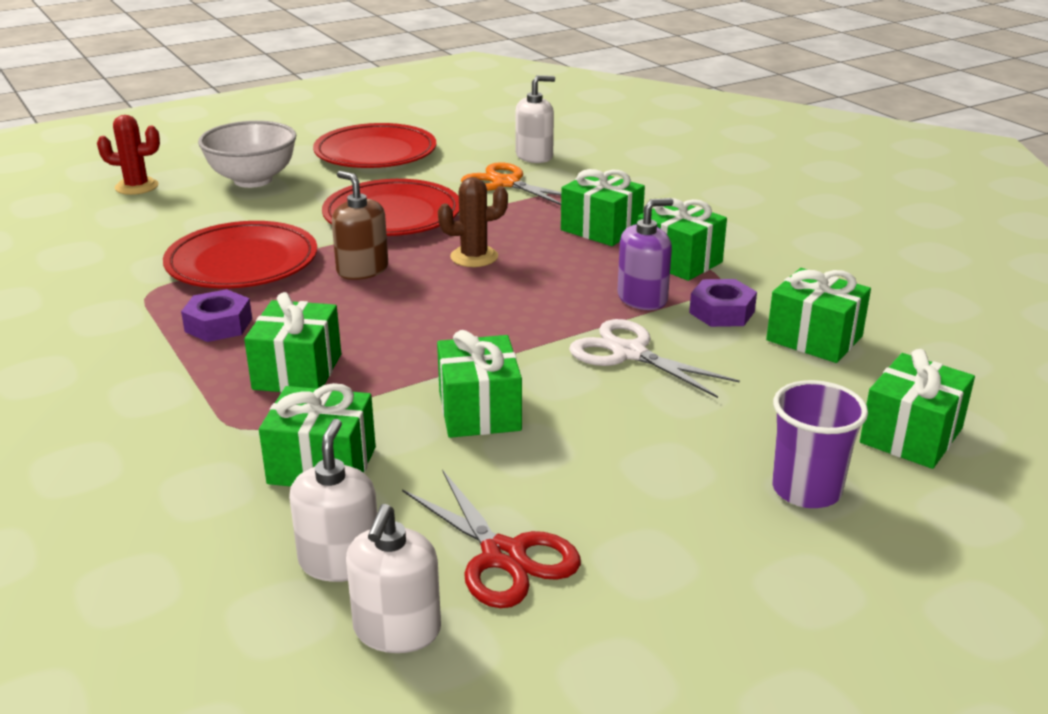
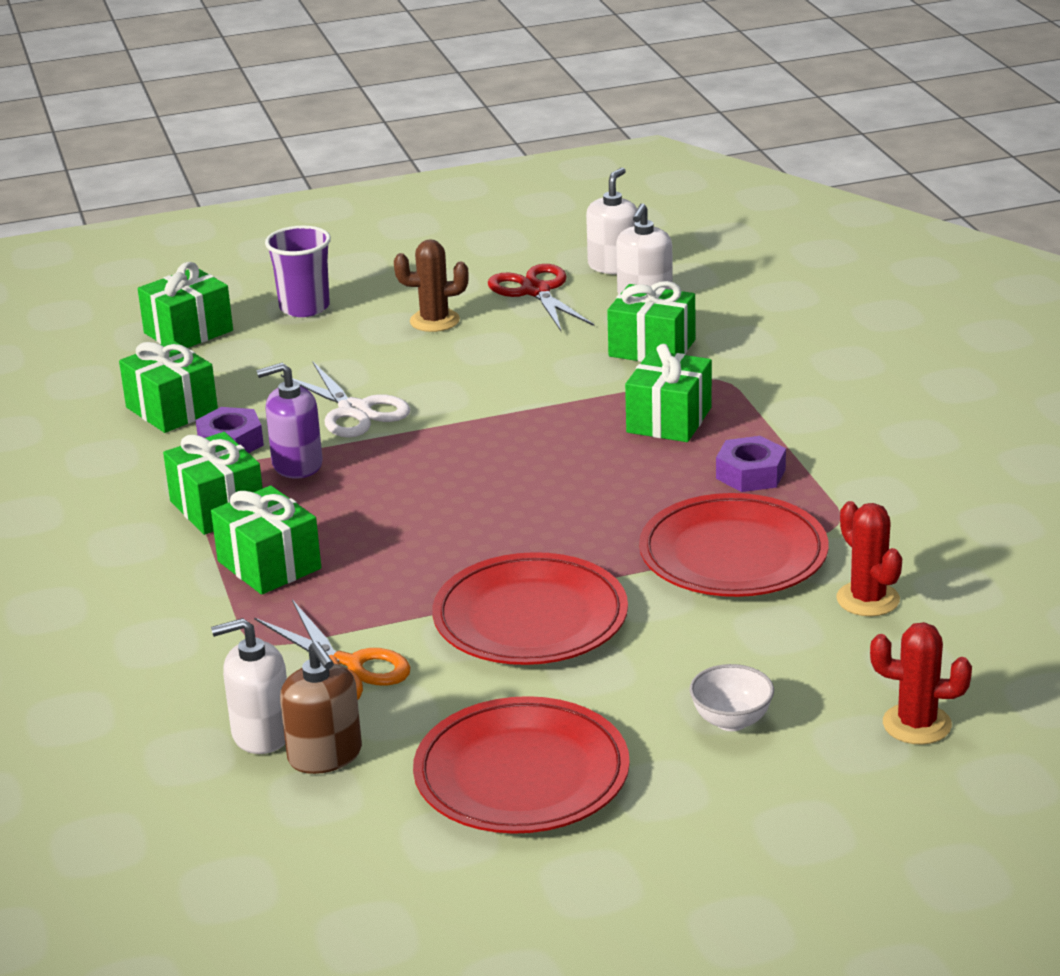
camera: 165 degrees left, 0 degrees up
(143, 243) = (868, 599): none -> red cactus
(253, 180) = (731, 721): white bowl -> white bowl, size x0.54
(362, 270) = (588, 530): brown soap dispenser -> brown soap dispenser (325, 755)
(474, 257) = (450, 536): brown cactus -> brown cactus (434, 321)
(479, 411) = (515, 375): green gift -> none

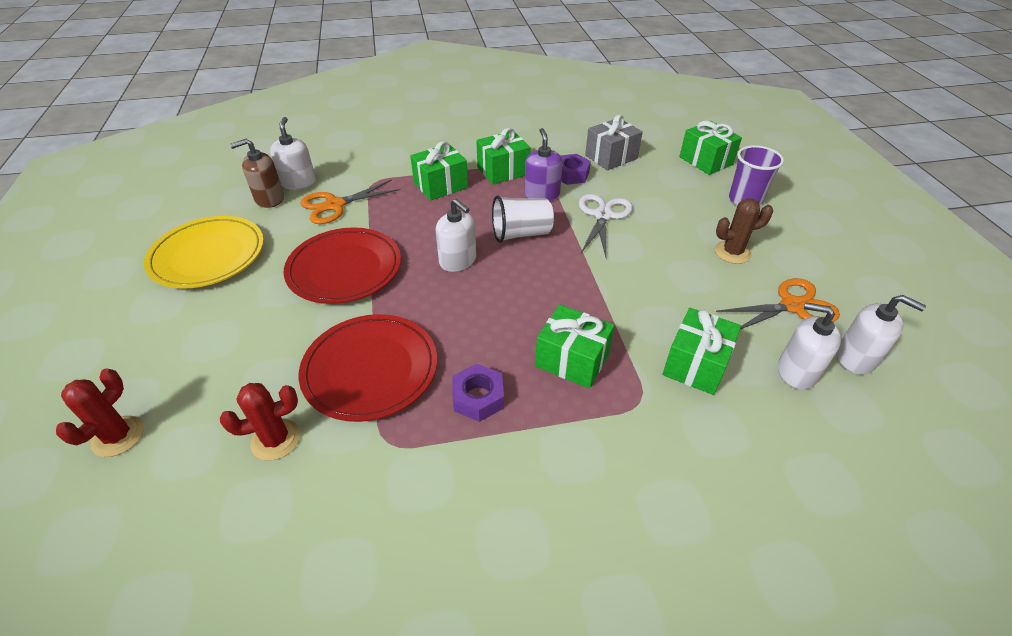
camera: 95 degrees right, 15 degrees up
(172, 409) = (611, 157): green gift -> grey gift
(354, 411) = (603, 215): white scissors -> white scissors turned 135 degrees clockwise
(411, 474) = (521, 234): none -> white cup
(434, 321) = (732, 252): brown cactus -> brown cactus turned 75 degrees clockwise
(489, 520) = (458, 261): none -> white soap dispenser
(521, 775) = (208, 256): red plate -> yellow plate
(536, 291) = (793, 306): red scissors -> orange scissors
(731, 721) = (192, 341): white bowl -> none

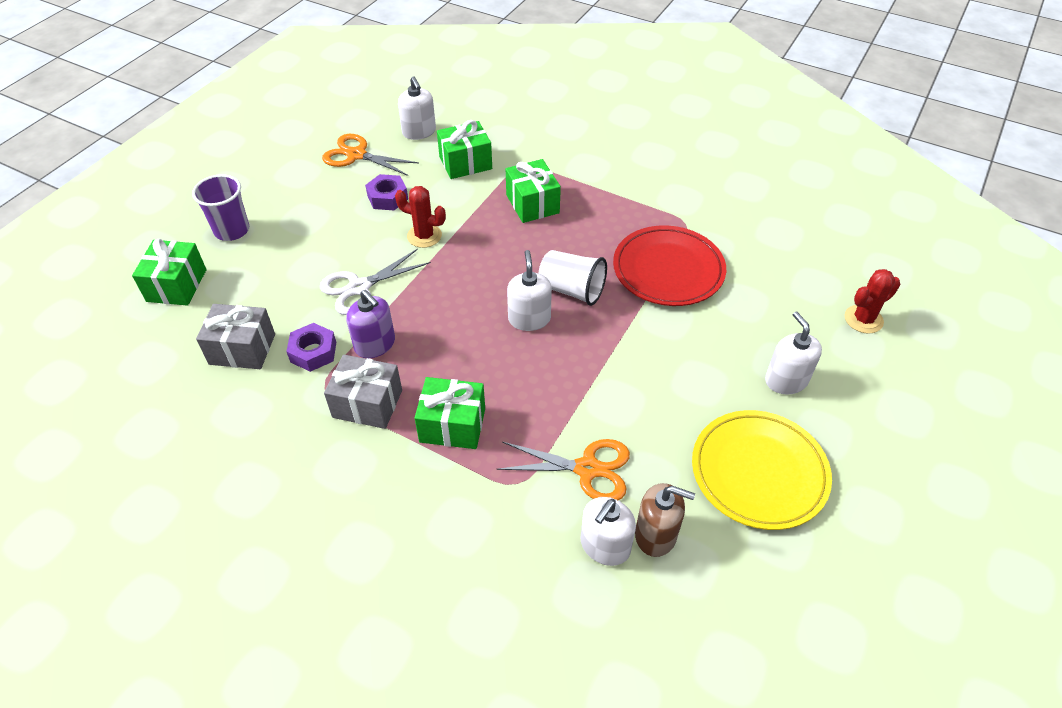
camera: 140 degrees left, 5 degrees up
(276, 439) = (754, 261): red cactus -> red cactus (424, 236)
(344, 269) = (632, 369): red plate -> none
(478, 397) = (612, 216): purple nut -> purple nut (387, 197)
(503, 171) = (367, 403): green gift -> grey gift
(521, 234) = (448, 313): white cup -> white cup (572, 290)
(542, 195) = (375, 344): purple soap dispenser -> purple soap dispenser turned 75 degrees counterclockwise
(732, 252) = (325, 202): brown cactus -> none
(855, 358) = (377, 119): white soap dispenser -> white soap dispenser (786, 380)

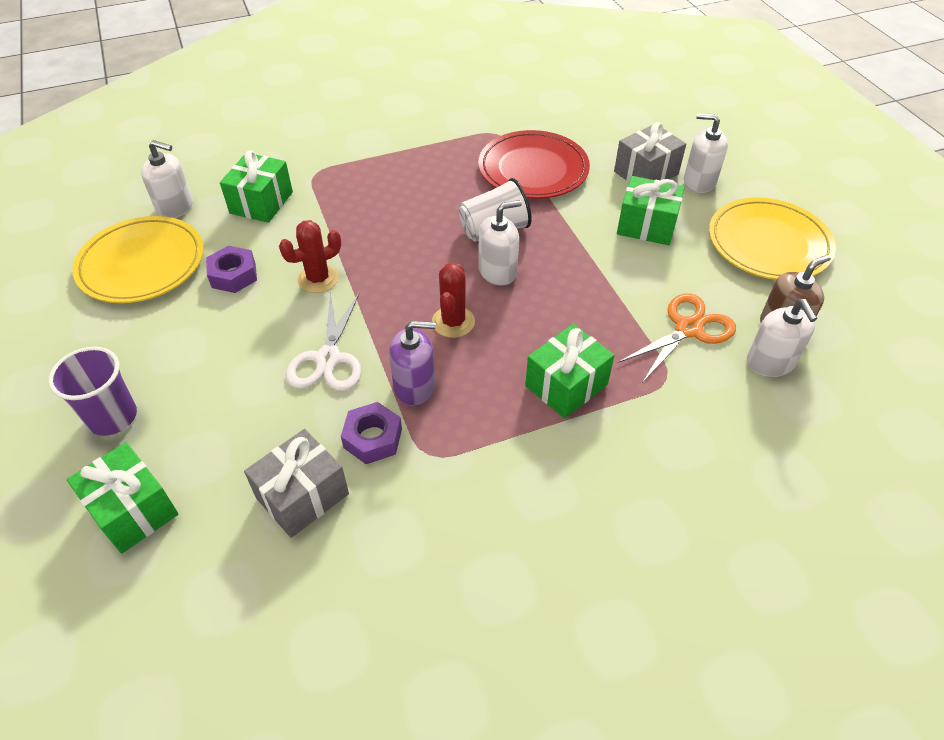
camera: 50 degrees left, 0 degrees up
(356, 155) = (142, 264): orange scissors -> yellow plate
(367, 403) = (482, 431): grey gift -> grey gift (646, 173)
(529, 319) = (497, 271): white soap dispenser -> white soap dispenser turned 120 degrees clockwise
(532, 204) = (368, 194): green gift -> green gift (646, 225)
(863, 319) = (680, 117): red cactus -> red cactus (453, 322)

